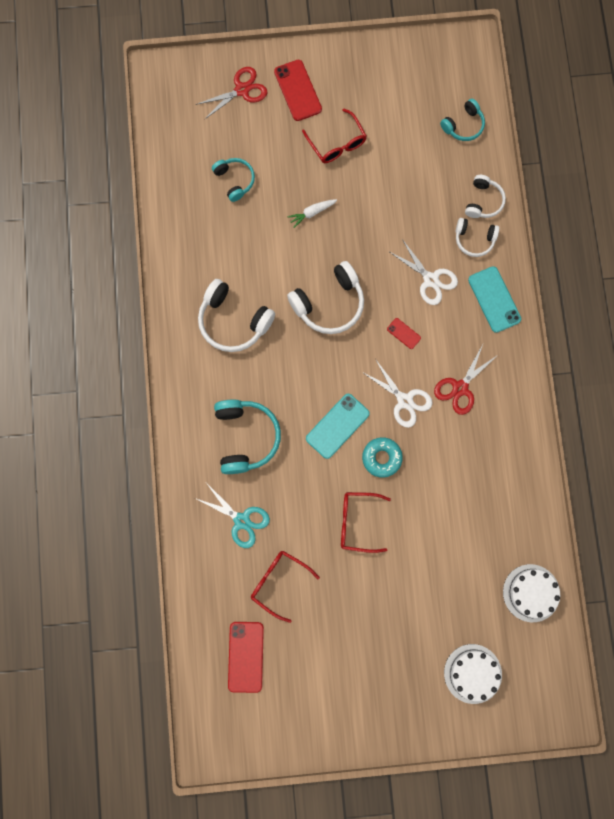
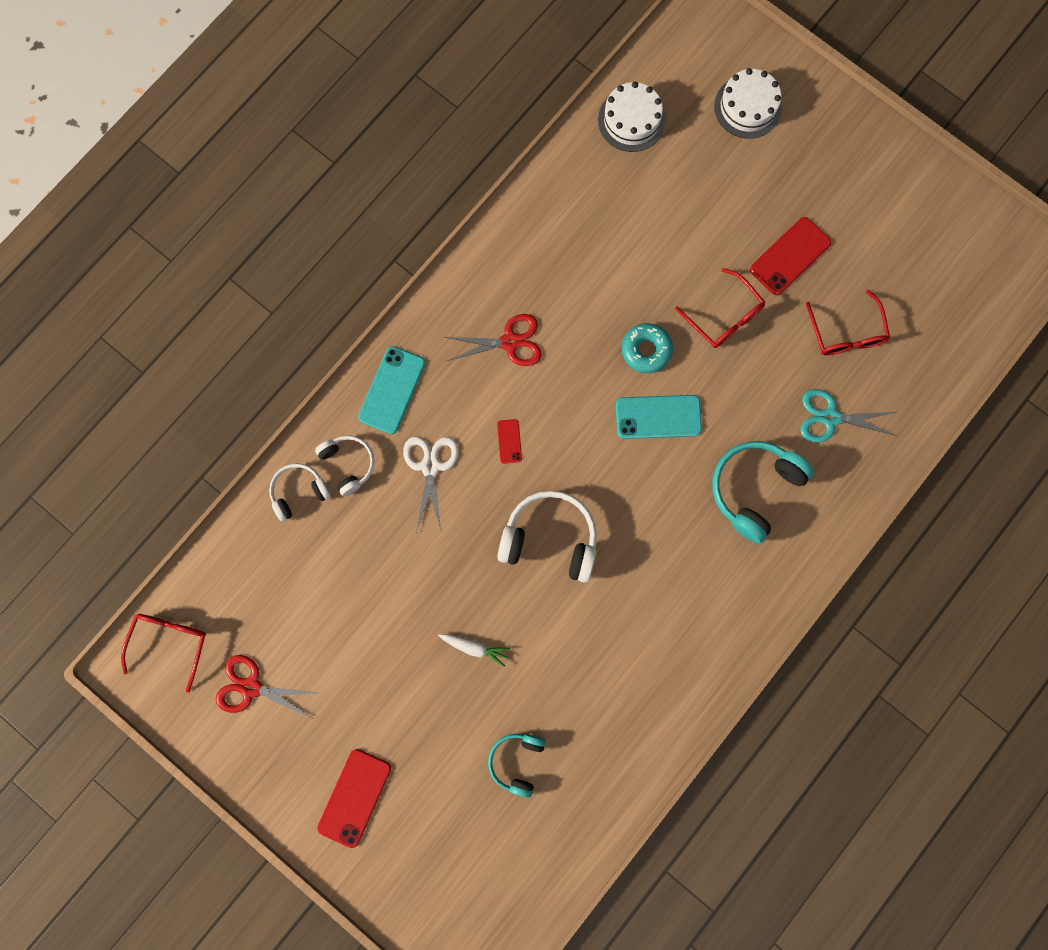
camera: 135 degrees left, 0 degrees up
(233, 321) = (659, 613): white headphones -> none
(241, 520) = (830, 417): turquoise scissors -> turquoise scissors turned 75 degrees counterclockwise
(242, 90) = (411, 858): red scissors -> red scissors (251, 687)
(245, 656) = (935, 300): red phone -> red phone (790, 256)
(337, 143) = (375, 696): red glasses -> red glasses (170, 642)
(405, 401) = (573, 379): white scissors -> none
(463, 125) = (232, 588): turquoise headphones -> none

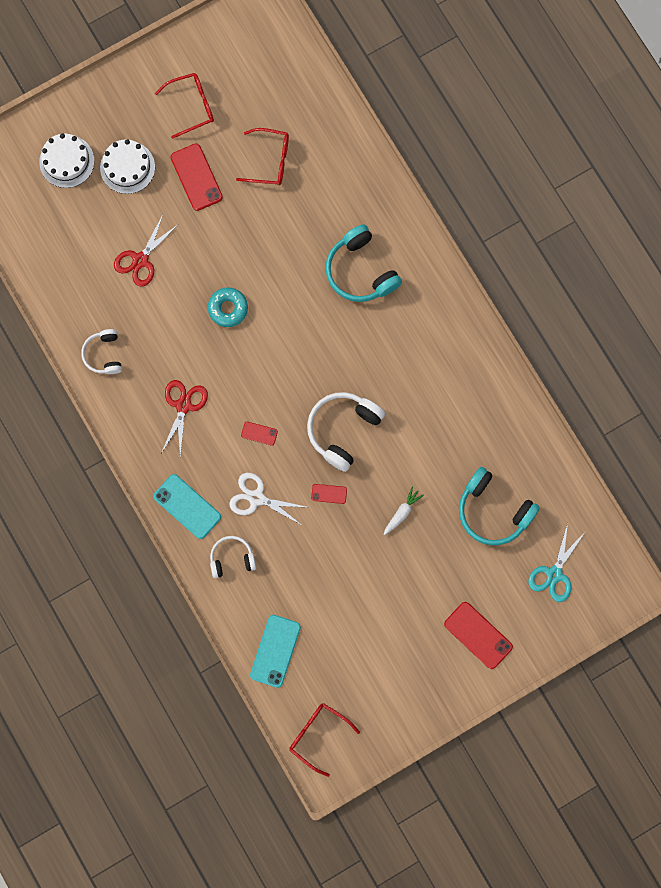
camera: 70 degrees left, 0 degrees up
(251, 687) = (372, 685): red scissors -> red scissors (140, 260)
(299, 492) = (240, 602): white headphones -> white headphones (104, 354)
(466, 550) = (329, 494): none -> red phone
(517, 761) = (493, 510): turquoise headphones -> turquoise headphones, size x1.66
(631, 120) = (42, 251): white cake -> white cake (127, 167)
(658, 417) = (281, 319): turquoise phone -> turquoise phone (275, 651)
(724, 317) = (224, 242): red glasses -> red glasses (192, 106)
(830, 417) = (328, 197): turquoise scissors -> turquoise scissors (554, 574)

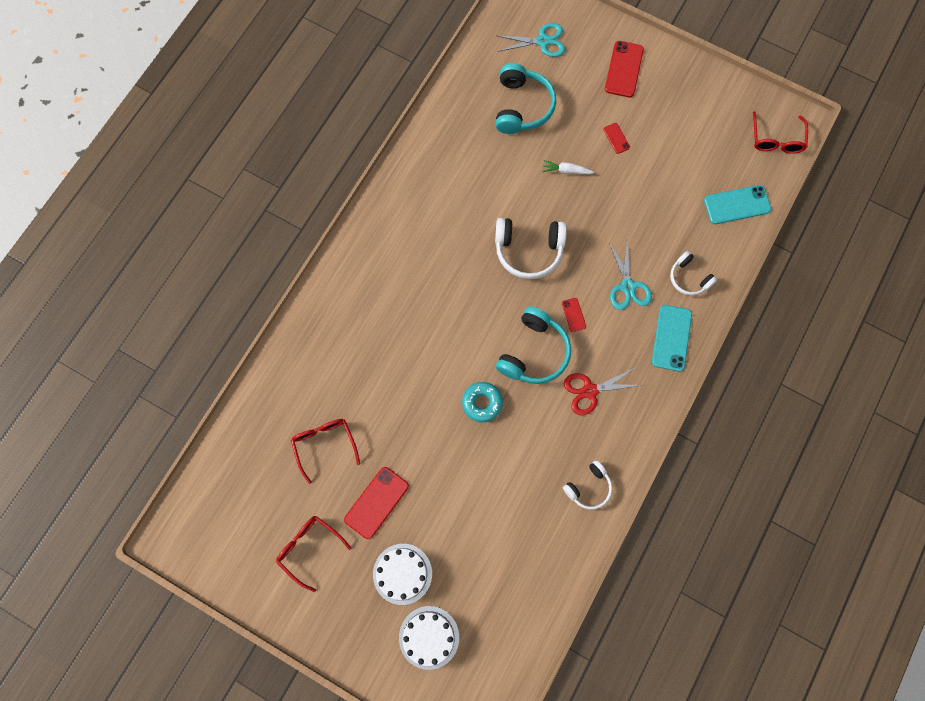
camera: 120 degrees left, 5 degrees down
(140, 260) = (483, 507): red scissors -> none
(256, 498) = (628, 287): white scissors -> turquoise scissors
(329, 494) = (587, 233): red phone -> red phone (616, 138)
(361, 271) = (383, 310): turquoise headphones -> turquoise headphones (533, 352)

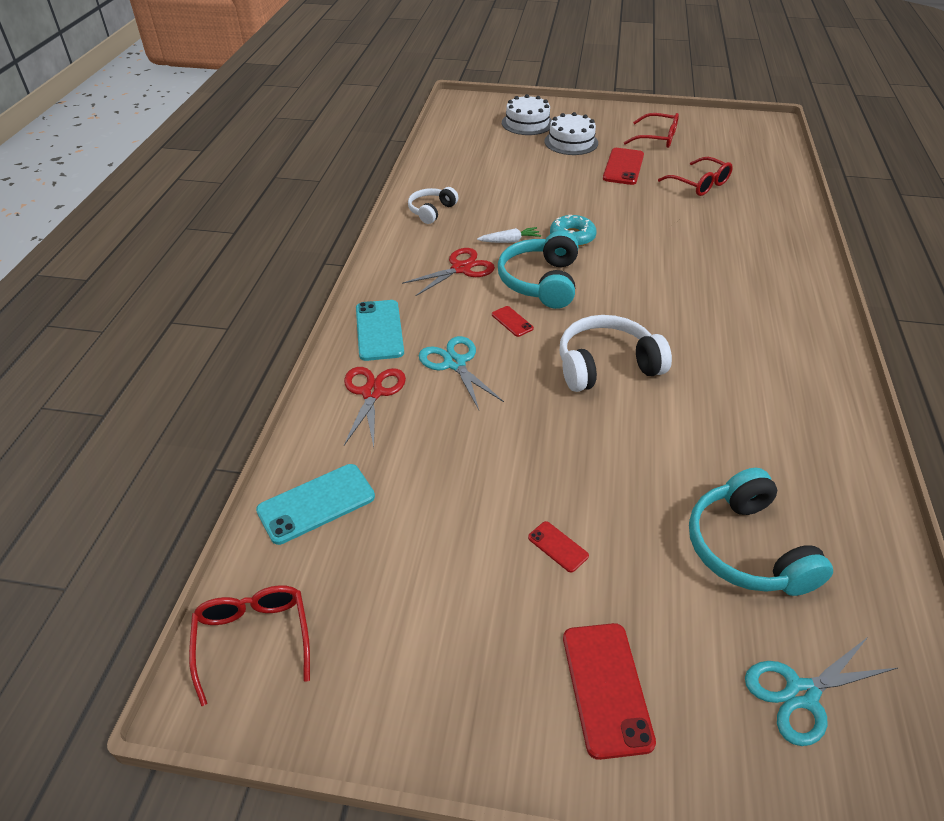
camera: 160 degrees right, 30 degrees down
(566, 170) = (613, 473): white carrot -> white carrot (510, 241)
(689, 278) = (372, 393): white headphones -> red scissors

